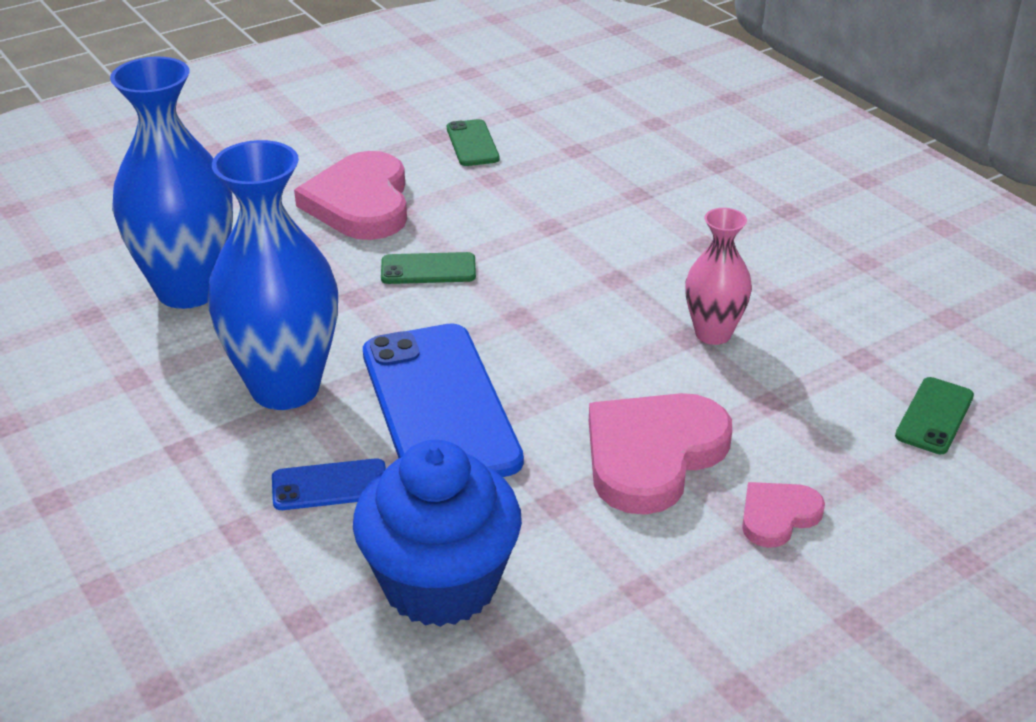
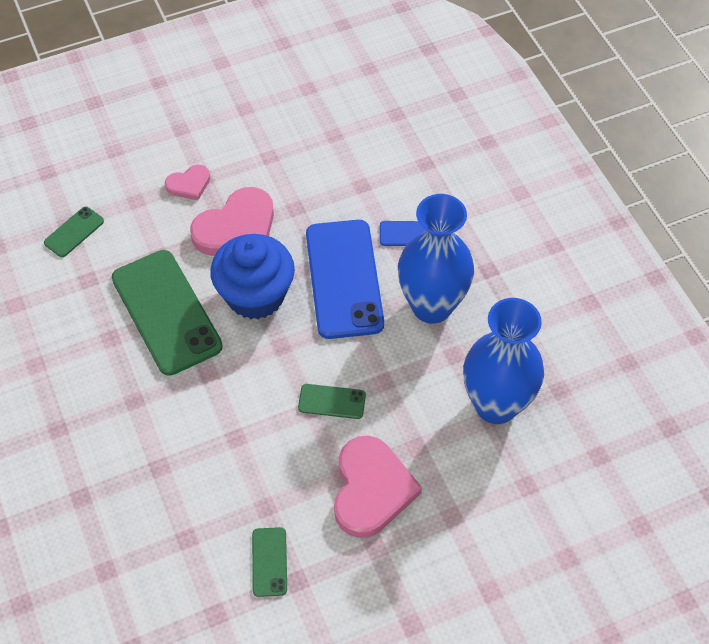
camera: 170 degrees left, 20 degrees up
(440, 583) = (361, 172): blue cupcake -> blue cupcake (255, 295)
(713, 334) = (166, 312): pink vase -> green phone

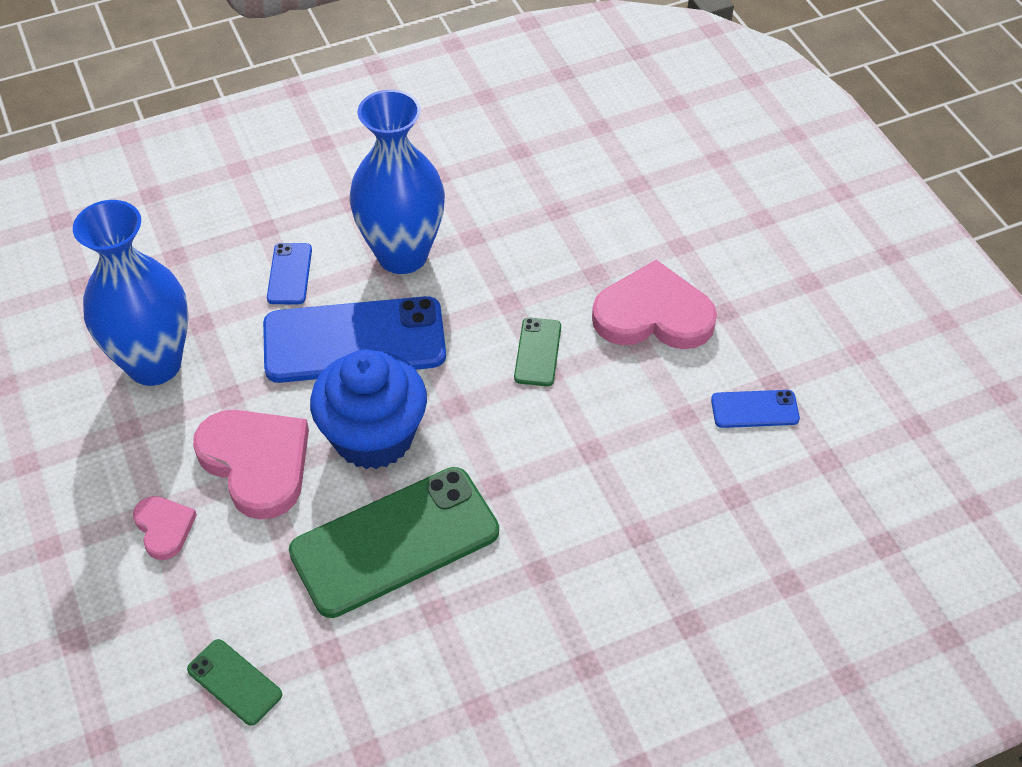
camera: 90 degrees left, 5 degrees down
(269, 562) = (754, 409): green phone -> blue phone
(496, 405) = (540, 203): blue vase -> blue vase (154, 364)

